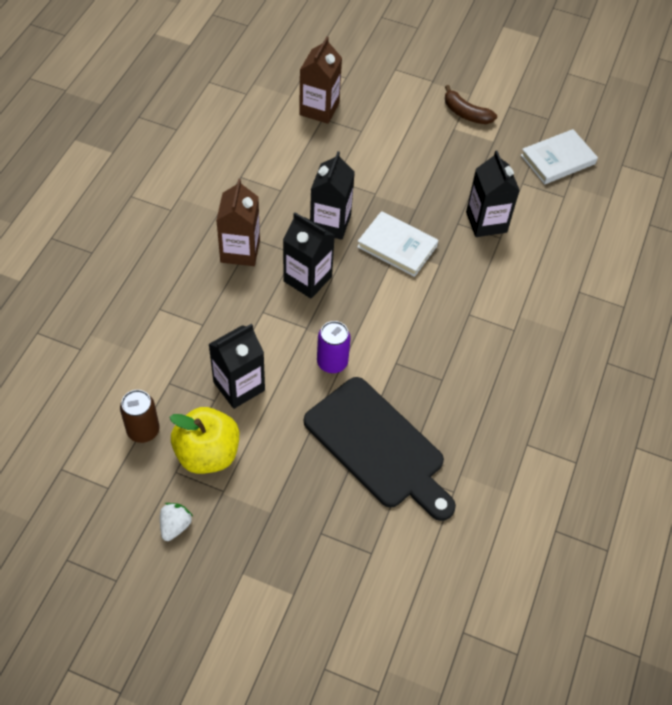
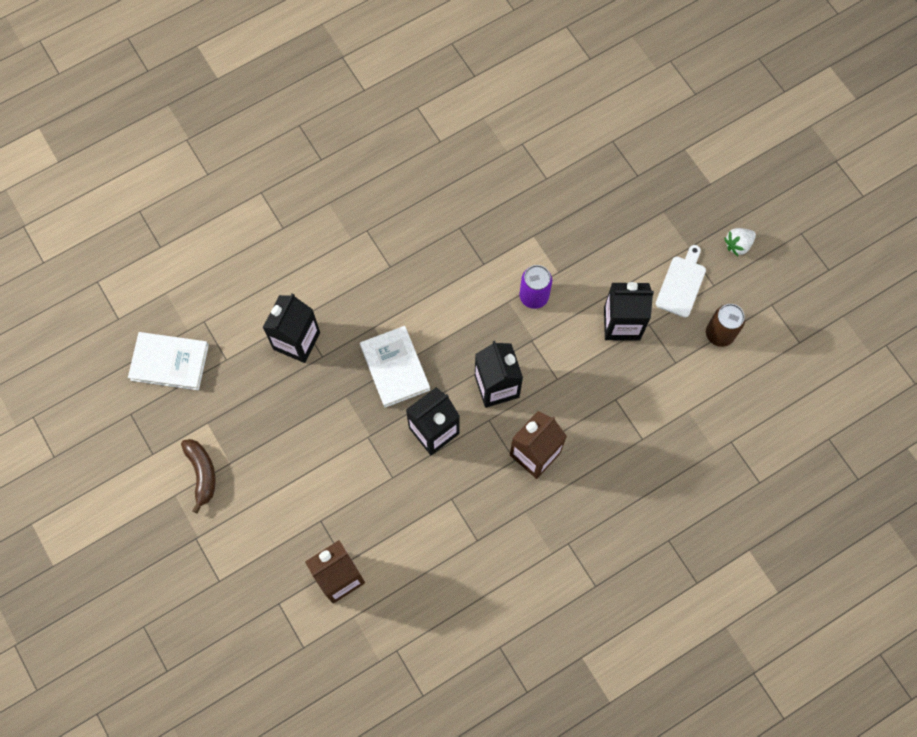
camera: 140 degrees left, 15 degrees up
(207, 454) = (681, 284): yellow apple -> white cutting board
(378, 446) = (550, 208): black cutting board -> none

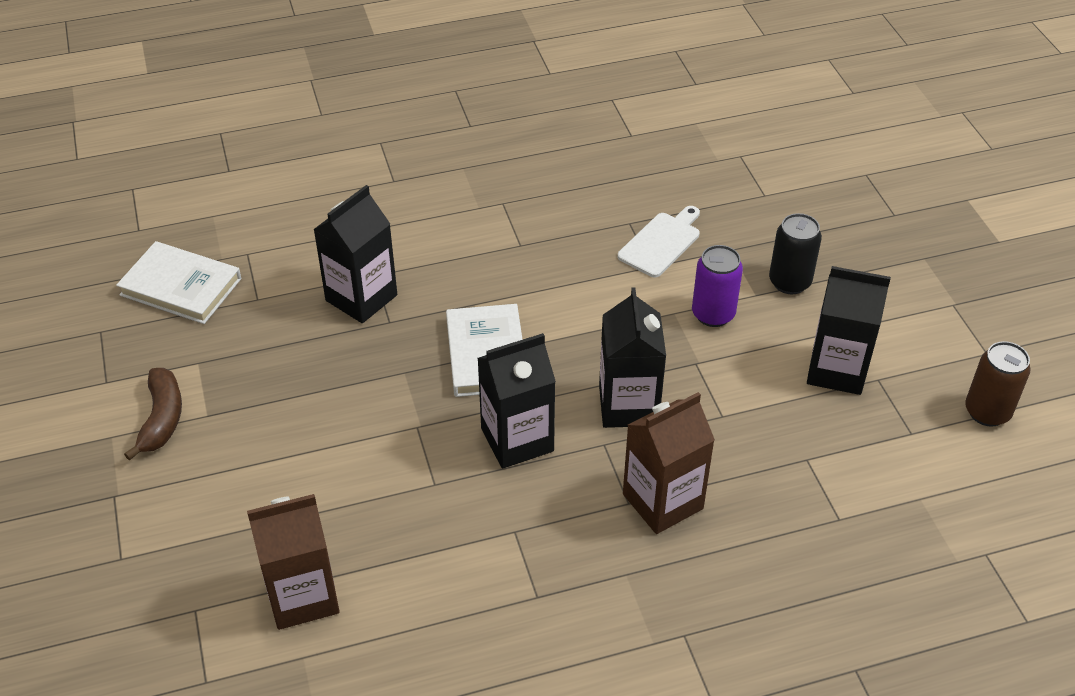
camera: 15 degrees right, 25 degrees down
(578, 255) = (789, 282): none -> black can
(681, 284) = (937, 342): white cutting board -> white cutting board (661, 242)
(738, 245) = (1031, 314): white strawberry -> none

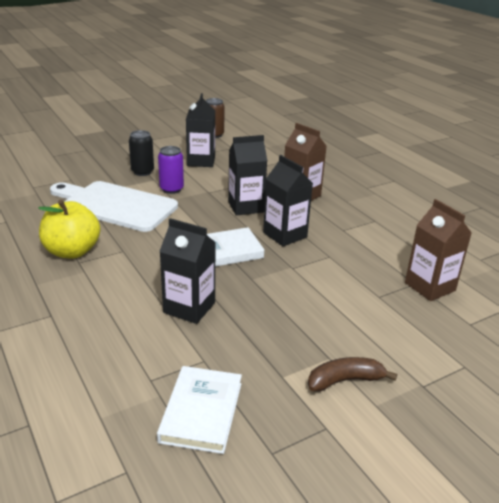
camera: 105 degrees left, 15 degrees down
(531, 197) = (72, 251): none -> yellow apple
(661, 242) = (115, 205): white cutting board -> white cutting board, size x2.06

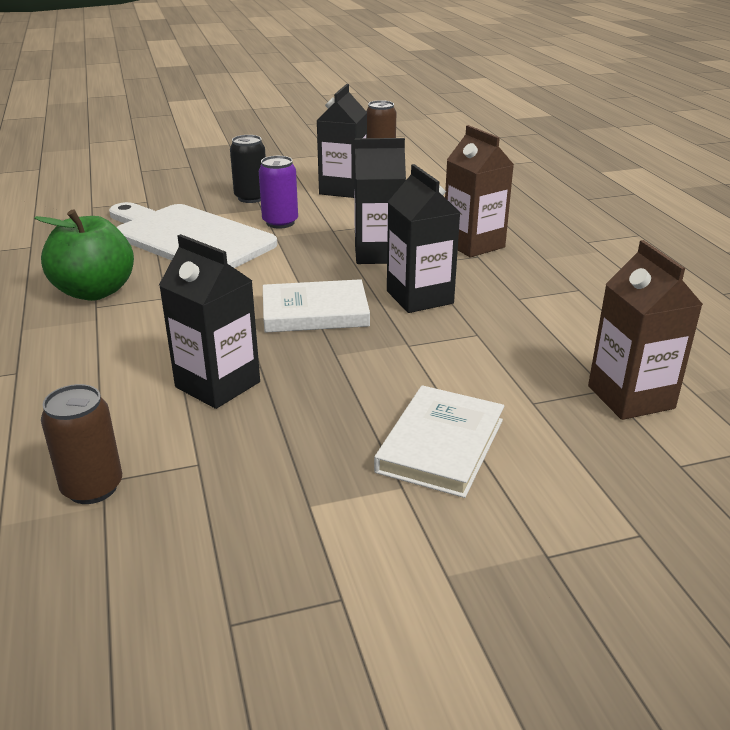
camera: 15 degrees right, 0 degrees up
(72, 251) = (95, 291): yellow apple -> green apple
(146, 385) = (92, 487): none -> brown can
(201, 412) = (152, 540): white book -> white book (441, 445)
(345, 380) = (411, 526): brown banana -> none

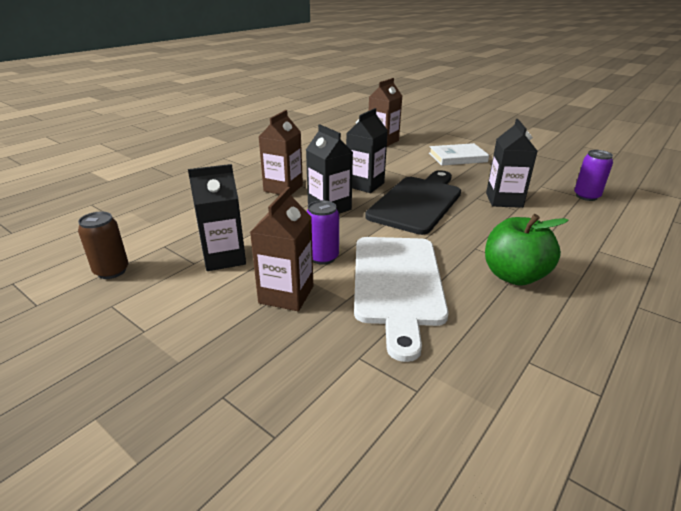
camera: 125 degrees left, 0 degrees up
(92, 487) = (586, 196): brown can -> purple can
(251, 198) = (286, 294): black can -> brown carton
(315, 312) = (417, 202): white book -> black cutting board

